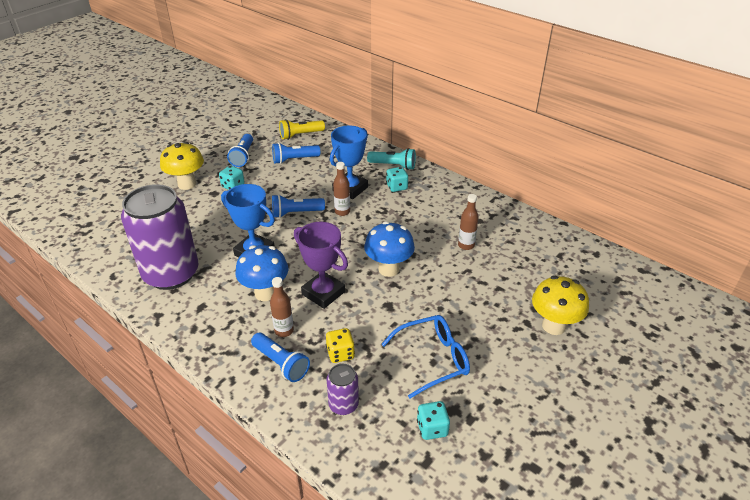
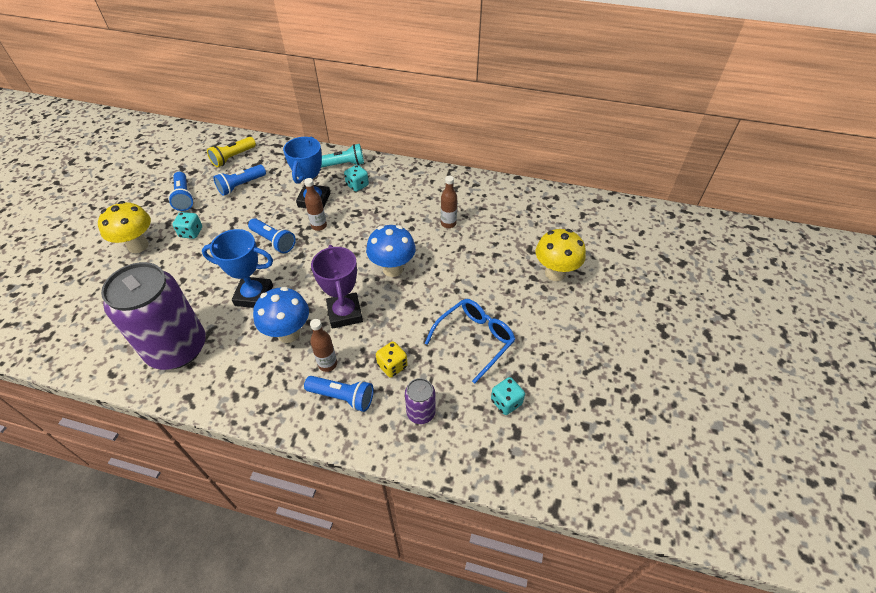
camera: 25 degrees left, 10 degrees up
(296, 213) = (273, 241): blue flashlight -> blue flashlight turned 105 degrees counterclockwise
(323, 293) = (345, 313): purple trophy -> purple trophy turned 60 degrees clockwise

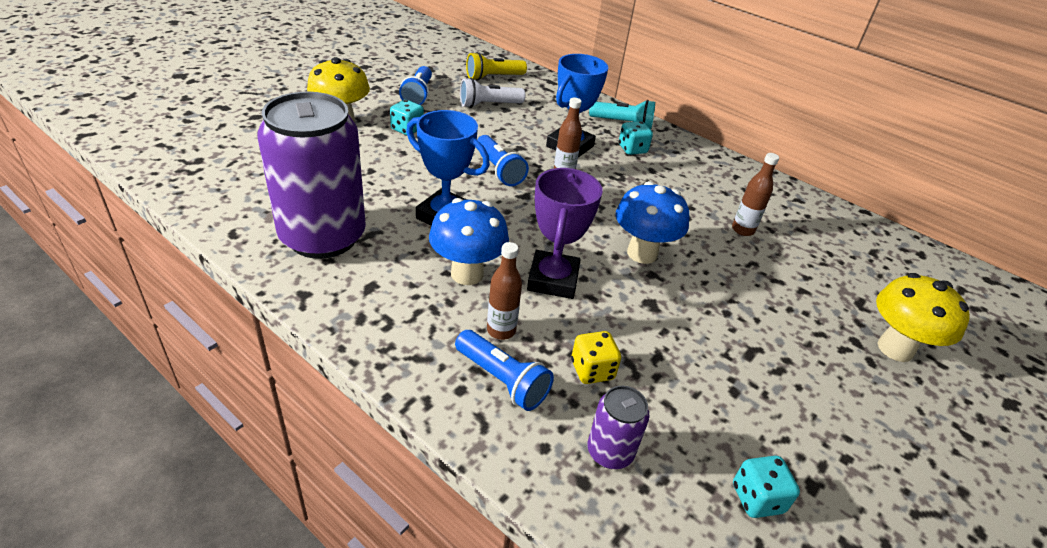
camera: 20 degrees right, 10 degrees down
(241, 186) = (488, 105): blue flashlight -> white flashlight
(474, 340) = (732, 387): blue glasses -> none

